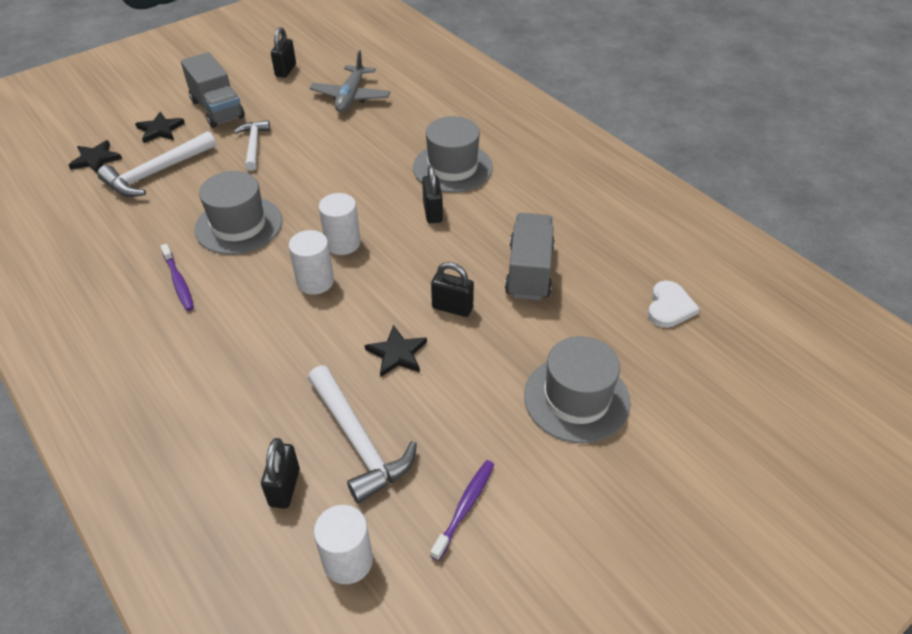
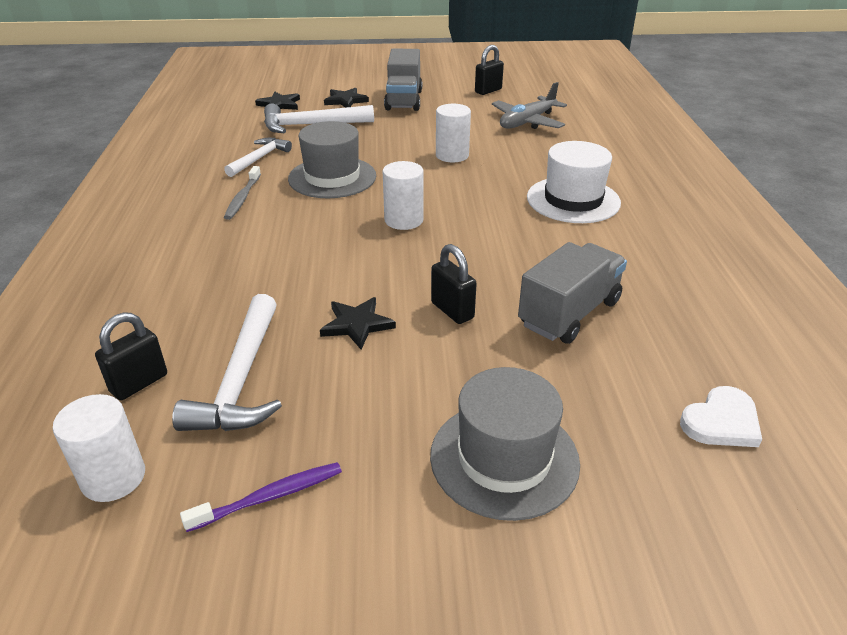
camera: 35 degrees right, 10 degrees down
(179, 282) = (243, 198): purple toothbrush -> grey toothbrush
(254, 145) = (406, 130): white hammer -> white hammer (259, 159)
(315, 281) = (348, 239): white cylinder -> white cylinder (452, 155)
(432, 212) = (515, 227): black padlock -> none
(452, 167) = (573, 200): grey hat -> white hat

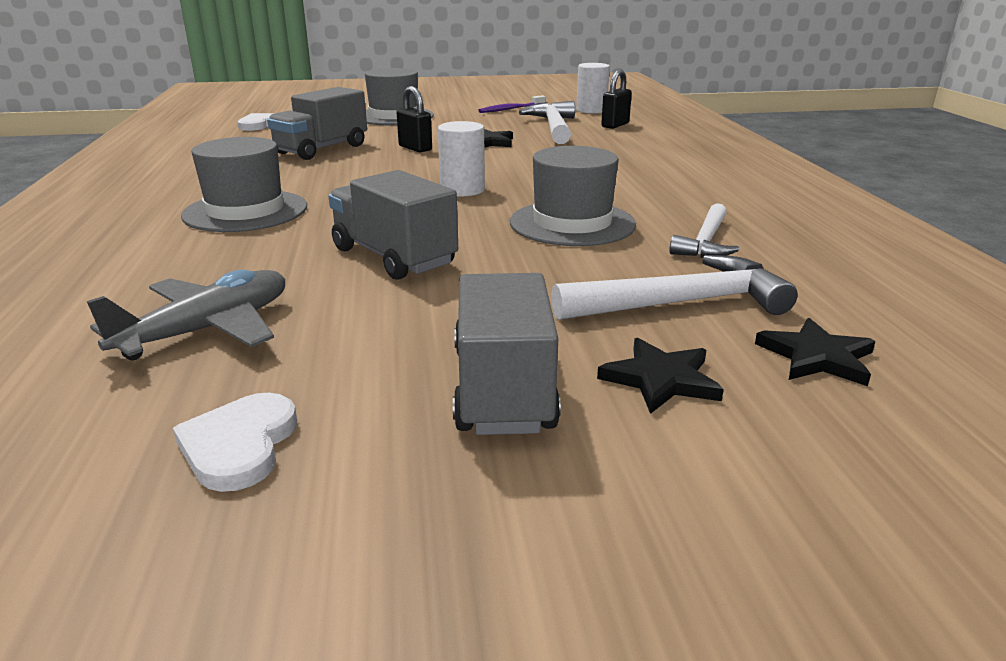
camera: 175 degrees right, 10 degrees down
(243, 198) = (668, 201): grey toothbrush -> none
(452, 155) = (394, 257): white cylinder -> grey truck
(488, 91) = (239, 445): black padlock -> white heart
(573, 200) = (245, 211): white hat -> grey hat

